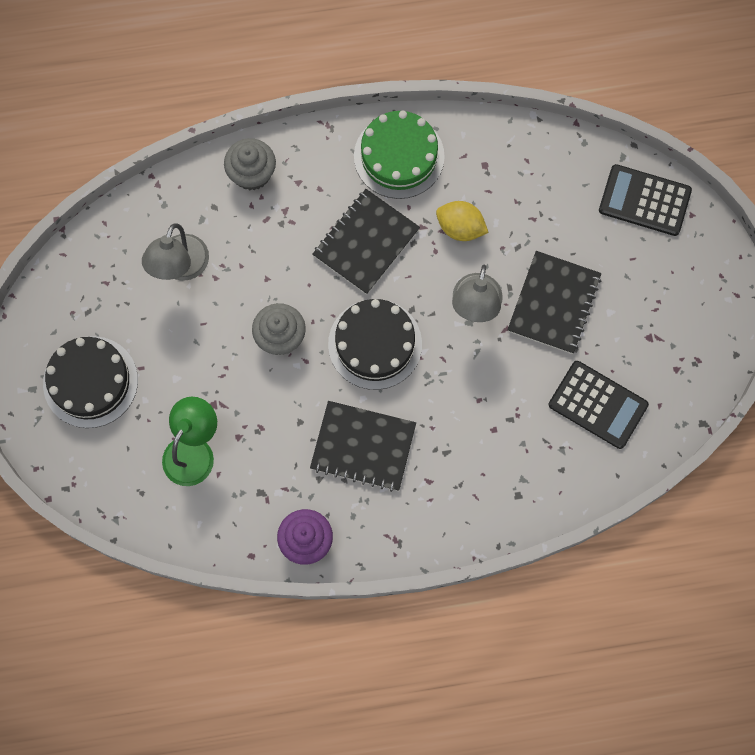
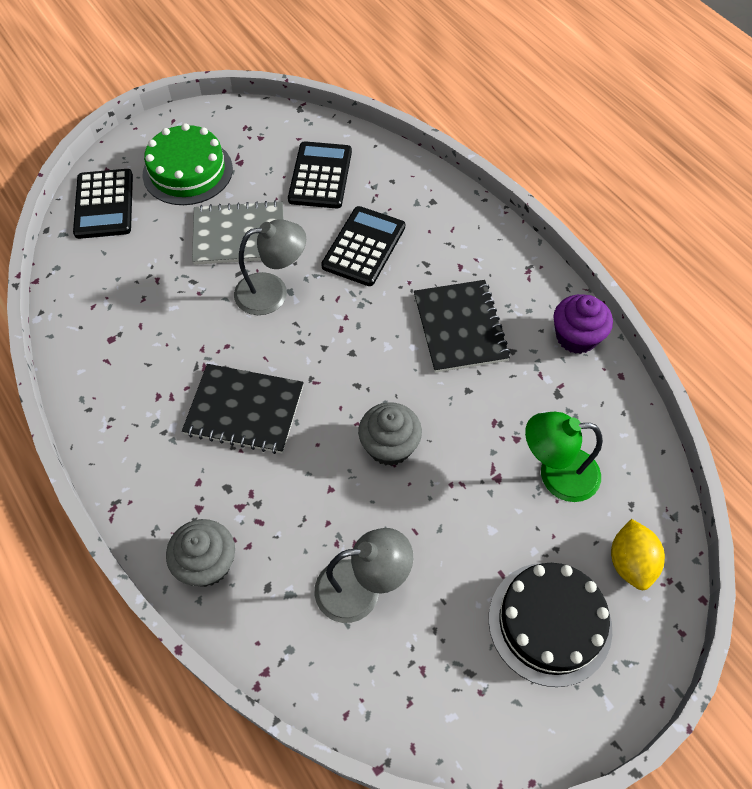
camera: 115 degrees left, 15 degrees down
(375, 344) = (352, 358): black cake -> none
(399, 156) = (128, 420): green cake -> green cake (187, 171)
(460, 228) = (192, 334): yellow lemon -> yellow lemon (630, 562)
(490, 406) = (364, 246): none -> black calculator
(553, 303) = (239, 235): black notebook -> grey notebook

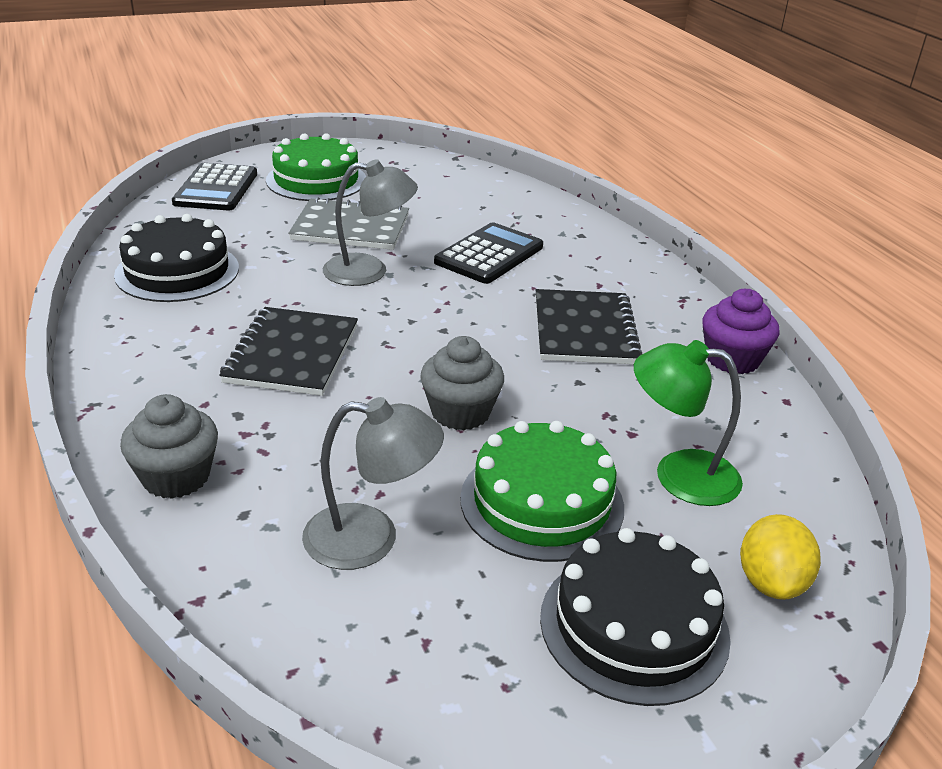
camera: 10 degrees right, 25 degrees down
(116, 329) = (177, 271): none -> black cake
(244, 410) = (292, 354): black notebook -> black notebook turned 75 degrees clockwise
(320, 176) = (459, 201): black calculator -> none
(468, 525) = (542, 502): none -> green cake

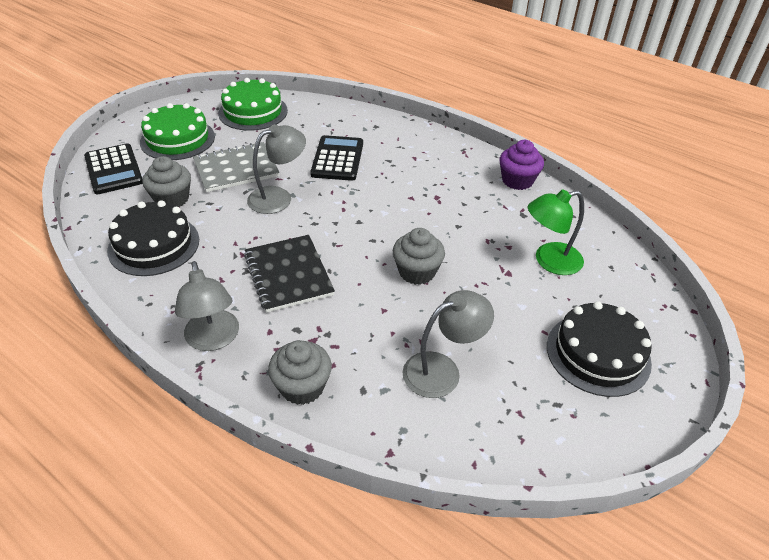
camera: 30 degrees left, 10 degrees up
(134, 386) = (213, 339): none -> grey lamp
(245, 234) = (172, 199): none -> grey cupcake
(542, 502) = (503, 307): green cake -> green cake (253, 112)
(584, 330) = (432, 191): black notebook -> none
(771, 582) = (632, 301): yellow lemon -> none

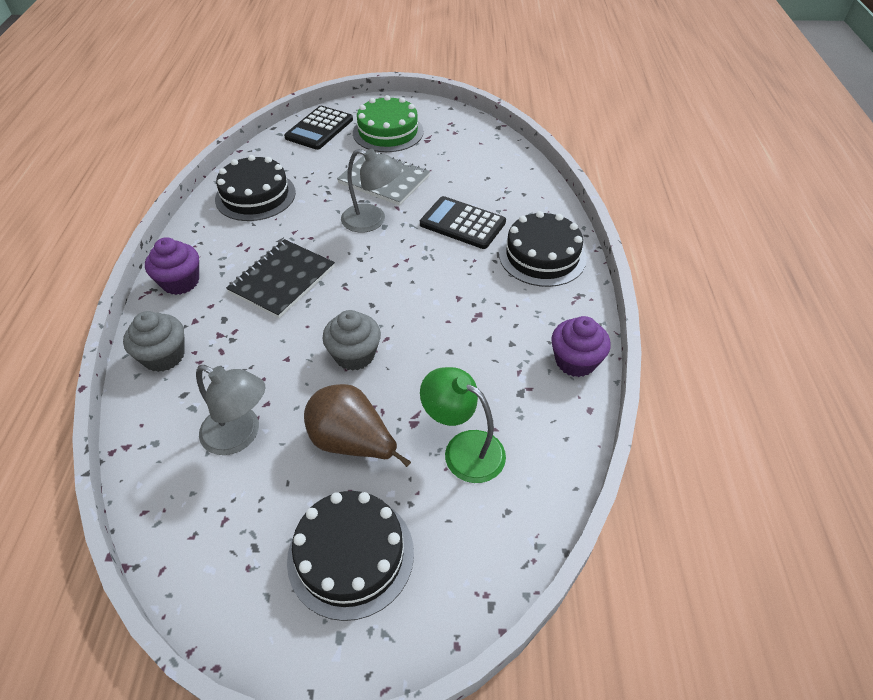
camera: 55 degrees right, 5 degrees up
(172, 199) = (314, 172): grey cupcake -> none
(213, 339) = (180, 282): grey lamp -> purple cupcake
(253, 112) = (471, 143): green cake -> none
(337, 159) = (462, 223): black calculator -> black calculator turned 120 degrees counterclockwise
(411, 144) = (542, 256): none -> black cake
(501, 310) = (352, 443): none -> brown pear

